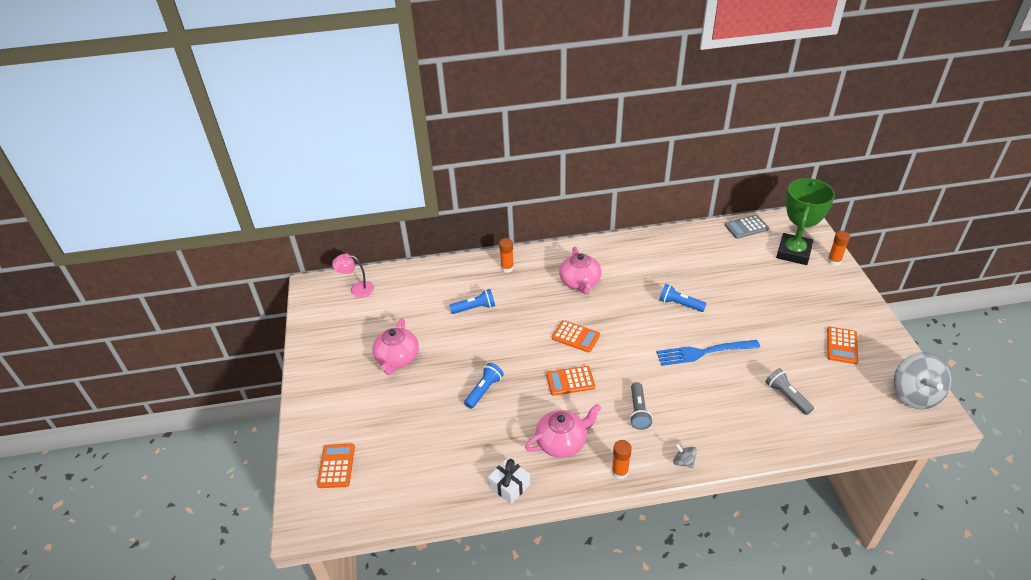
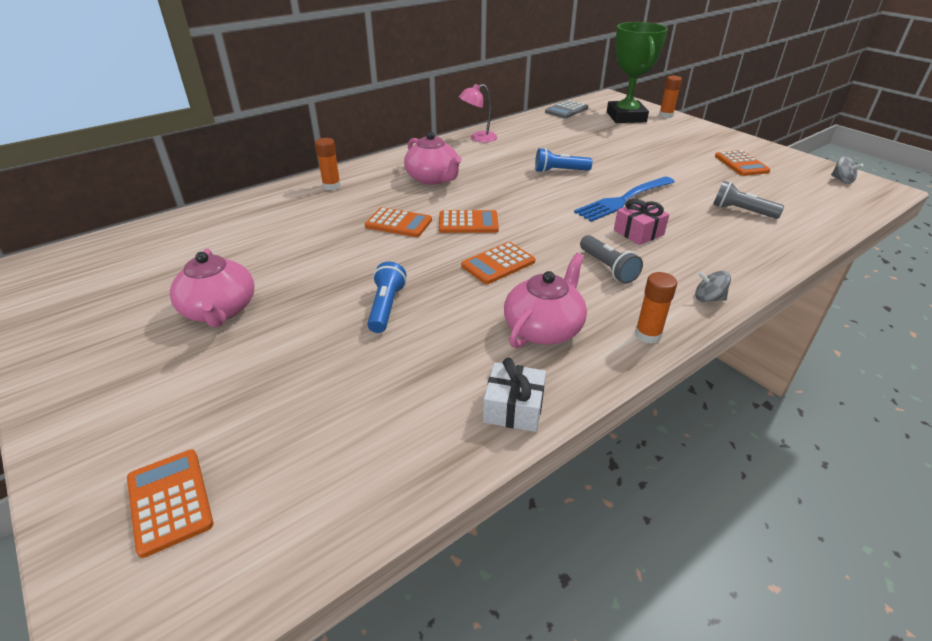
camera: 30 degrees left, 5 degrees down
(357, 289) = (109, 253): pink lamp -> pink lamp (478, 138)
(474, 308) = (312, 229): blue flashlight -> none
(530, 321) = (398, 223): none -> orange calculator
(687, 388) = (638, 232): none -> pink gift
(914, 394) = (841, 180): grey spinning top -> grey spinning top, size x0.45

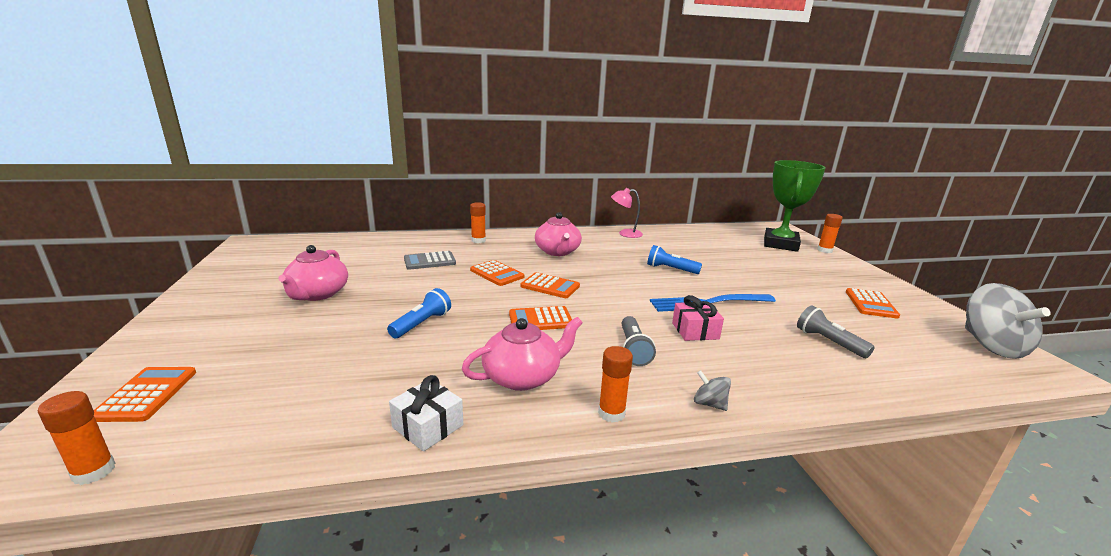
camera: 25 degrees right, 15 degrees down
(231, 600) = (94, 472): none -> orange glue stick
(566, 110) = (726, 229): grey calculator -> grey calculator (429, 261)
(841, 180) = (991, 346): grey spinning top -> grey spinning top, size x2.25

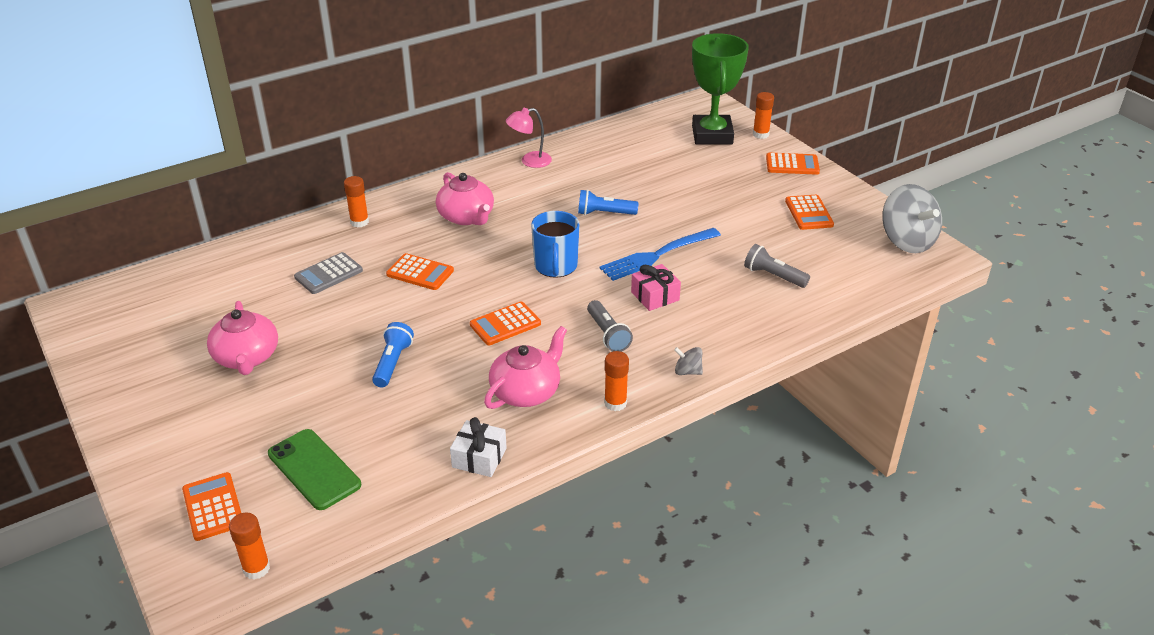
camera: 20 degrees left, 15 degrees up
(267, 388) = (314, 469): none -> green phone
(550, 286) = (489, 276): orange calculator -> orange calculator (792, 164)
(610, 292) = (555, 266): none -> blue mug

